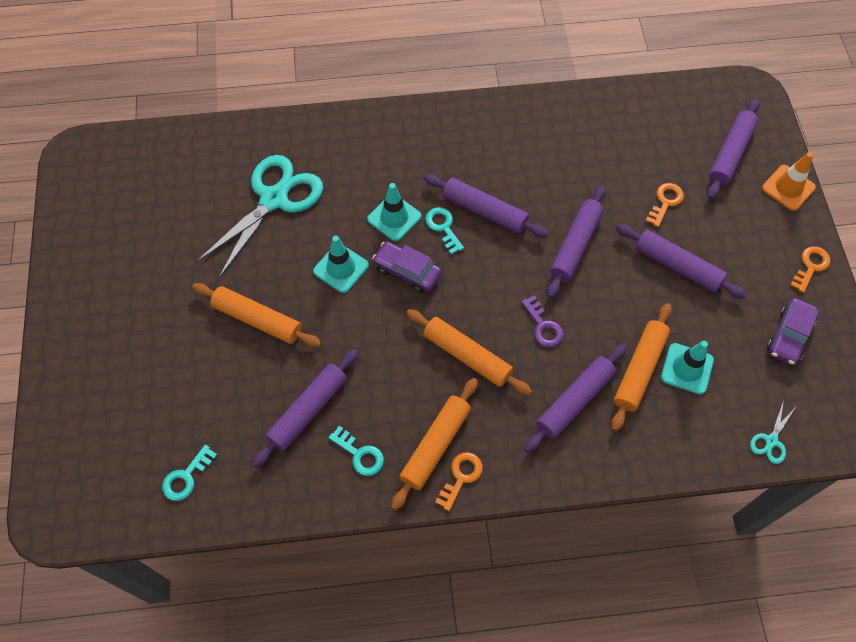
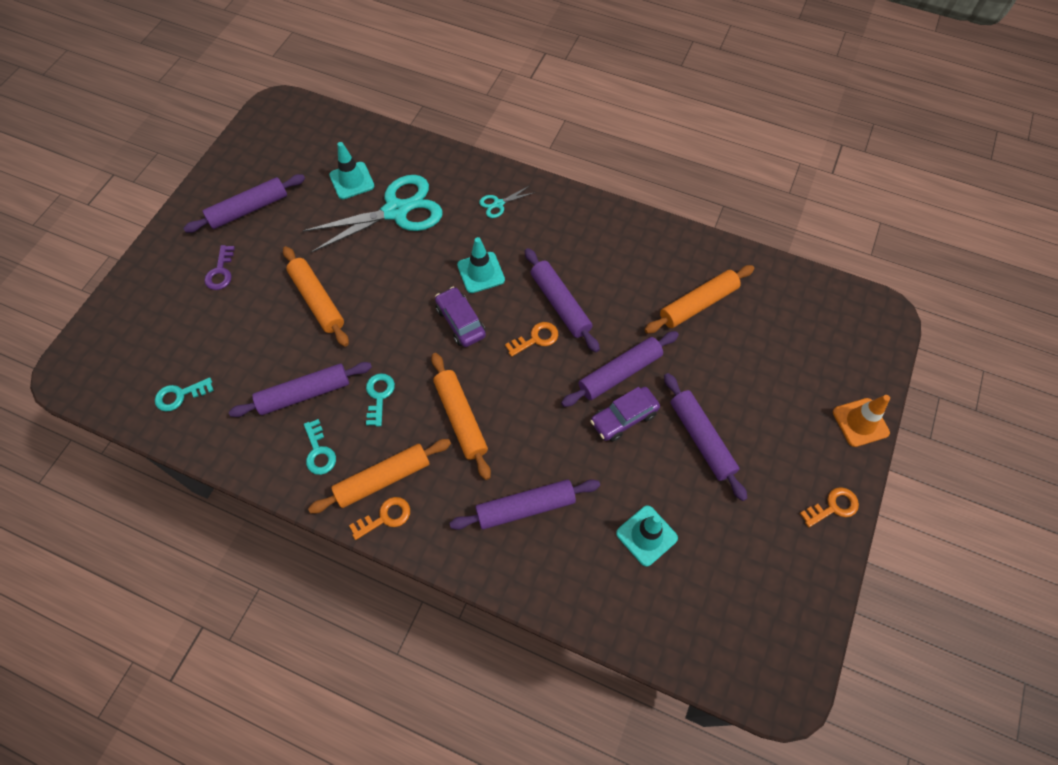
camera: 30 degrees right, 0 degrees up
(341, 268) = (409, 292): turquoise traffic cone -> turquoise traffic cone (352, 181)
(443, 227) = (516, 300): turquoise key -> turquoise key (379, 396)
(543, 326) = (543, 427): purple key -> purple key (221, 271)
(639, 369) = (602, 512): orange rolling pin -> orange rolling pin (698, 304)
(665, 202) = (729, 376): orange key -> orange key (536, 339)
(730, 154) = (823, 363): purple rolling pin -> purple rolling pin (248, 209)
(771, 441) = (681, 647): turquoise scissors -> turquoise scissors (498, 204)
(789, 336) = (766, 559): purple car -> purple car (624, 418)

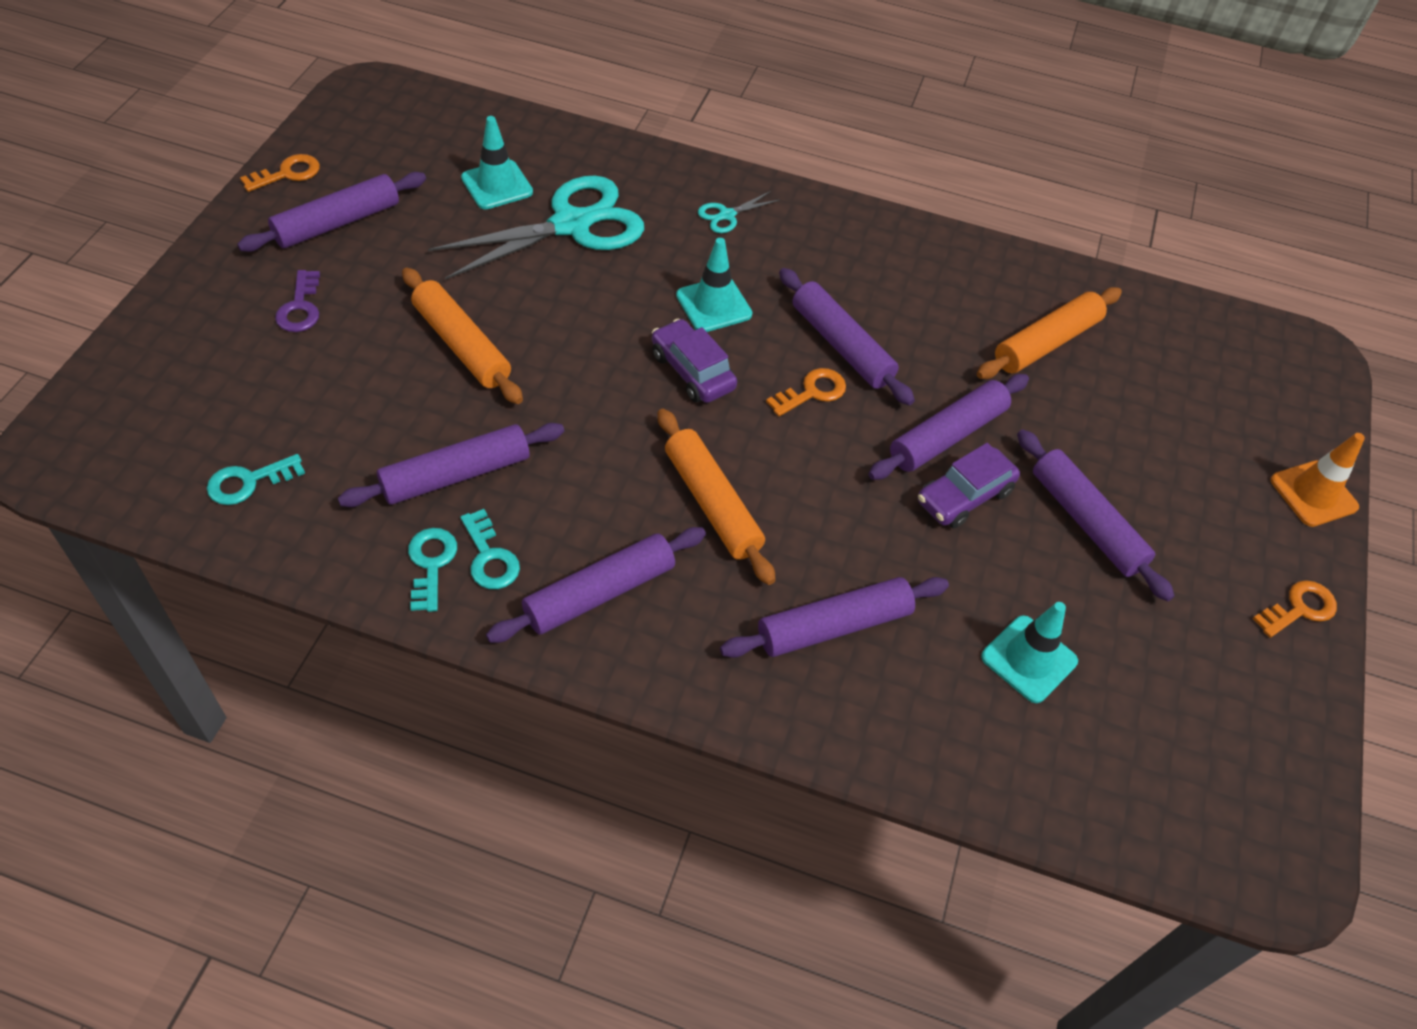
camera: 10 degrees left, 10 degrees down
(379, 396) = (577, 475): turquoise key -> turquoise key (431, 564)
(383, 479) = (599, 593): orange rolling pin -> purple rolling pin
(385, 517) = (610, 648): orange key -> orange key (287, 174)

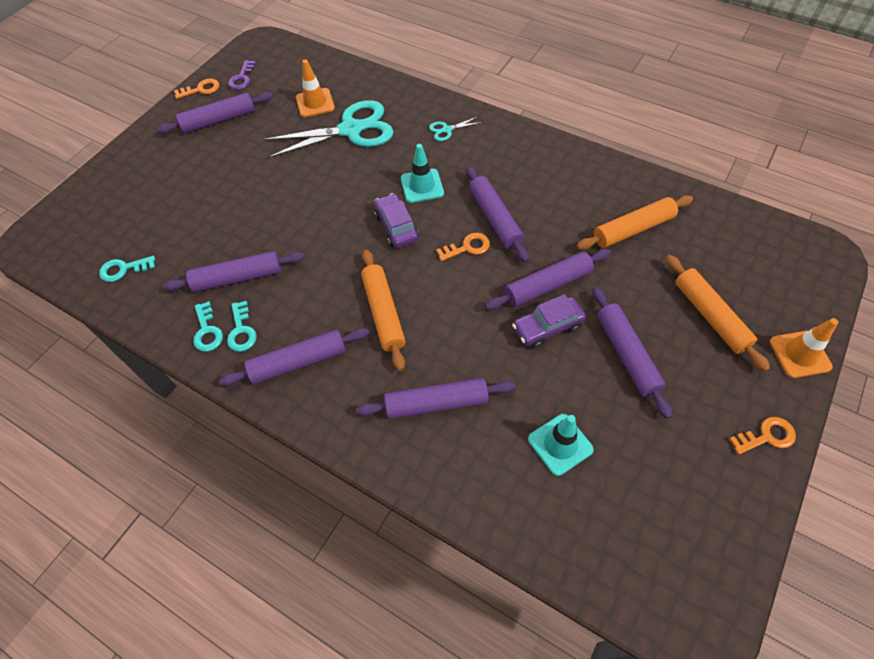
camera: 20 degrees right, 5 degrees up
(300, 307) = (183, 168): purple key -> purple key (242, 78)
(431, 564) = (207, 331): turquoise key -> turquoise key turned 150 degrees clockwise
(461, 345) = (265, 198): orange rolling pin -> orange rolling pin (710, 316)
(497, 185) = (315, 103): turquoise traffic cone -> orange traffic cone

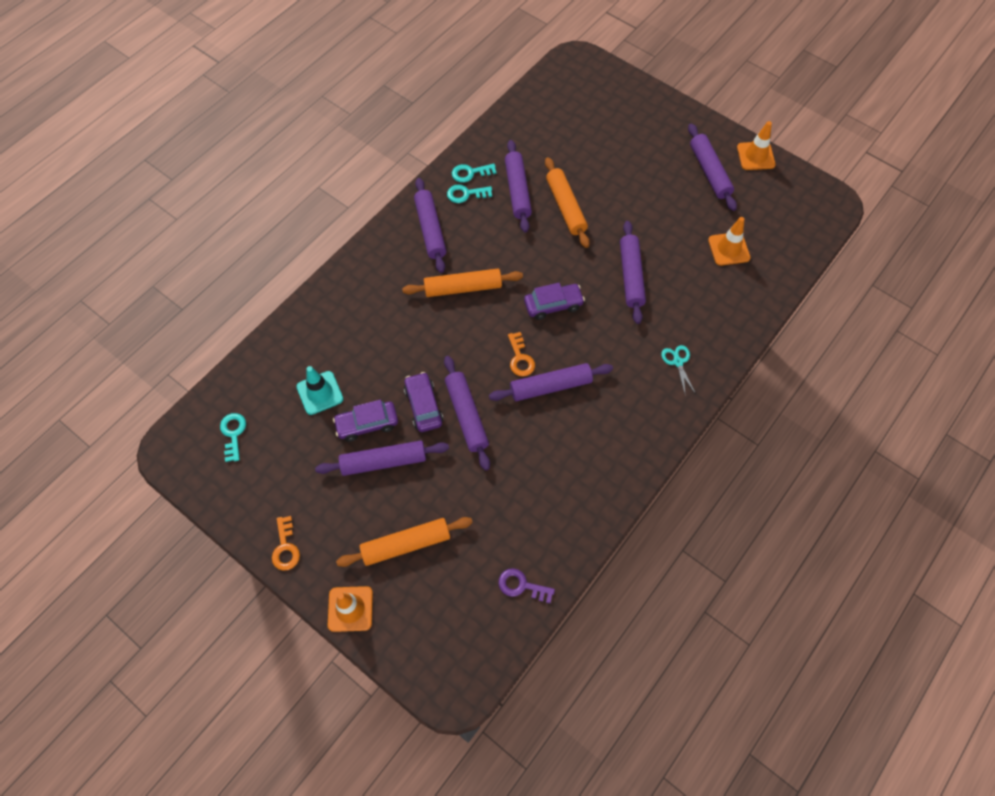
camera: 95 degrees right, 5 degrees up
(124, 269) = (539, 118): turquoise key -> turquoise key (233, 434)
(201, 89) = (755, 156): orange key -> orange traffic cone
(242, 78) = (771, 188): purple key -> purple key (522, 586)
(351, 130) = (686, 278): turquoise scissors -> none
(422, 186) = (601, 331): turquoise traffic cone -> none
(436, 403) = (374, 315): purple rolling pin -> purple rolling pin (631, 276)
(586, 381) = (367, 424): none -> purple car
(633, 229) = (518, 507): orange rolling pin -> orange rolling pin (566, 207)

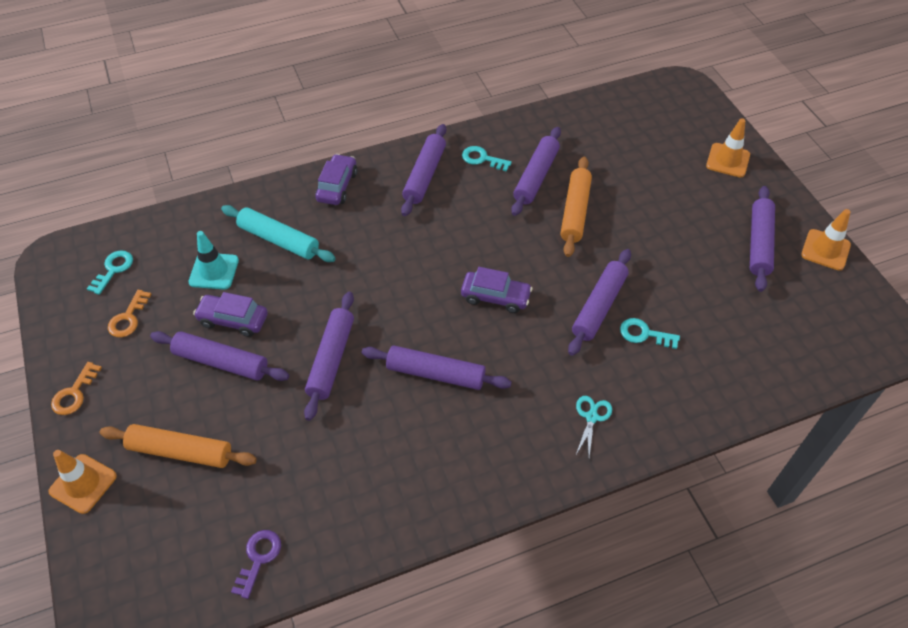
camera: 30 degrees right, 10 degrees down
(353, 340) = (279, 240): none -> turquoise rolling pin
(423, 406) = (297, 330): purple car -> purple car (337, 186)
(463, 288) = (417, 240): orange rolling pin -> none
(470, 173) = (500, 142): turquoise key -> turquoise key (644, 334)
(520, 358) = (425, 331): orange key -> orange key (128, 318)
(522, 586) = (258, 558): purple key -> purple key turned 60 degrees clockwise
(729, 249) = (730, 329): orange traffic cone -> orange traffic cone (728, 160)

